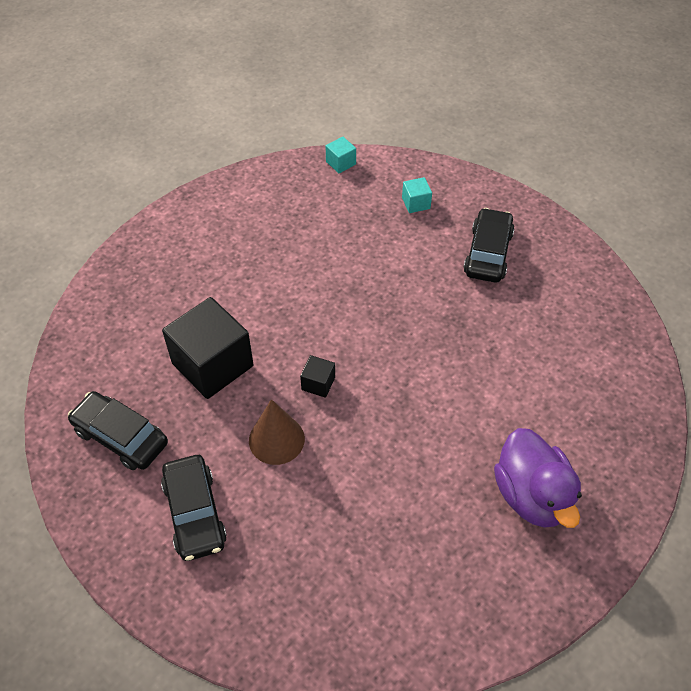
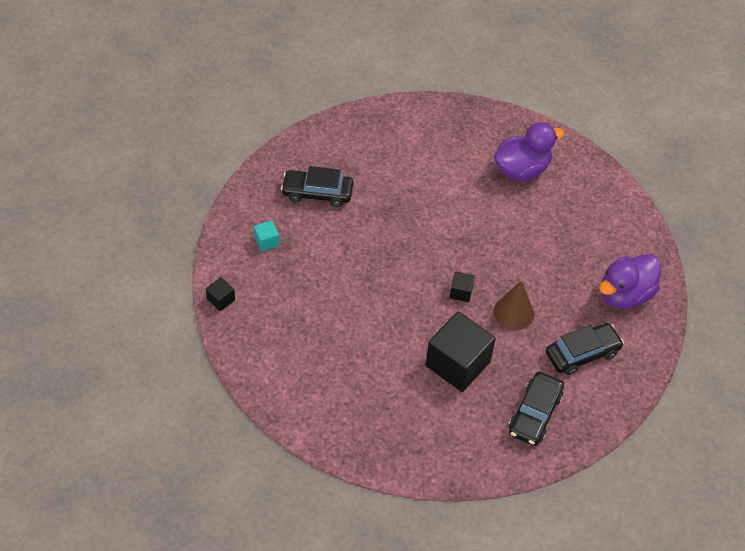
camera: 100 degrees left, 0 degrees up
(283, 596) = (624, 294): none -> purple duck
(341, 163) = (221, 299): turquoise cube -> black cube

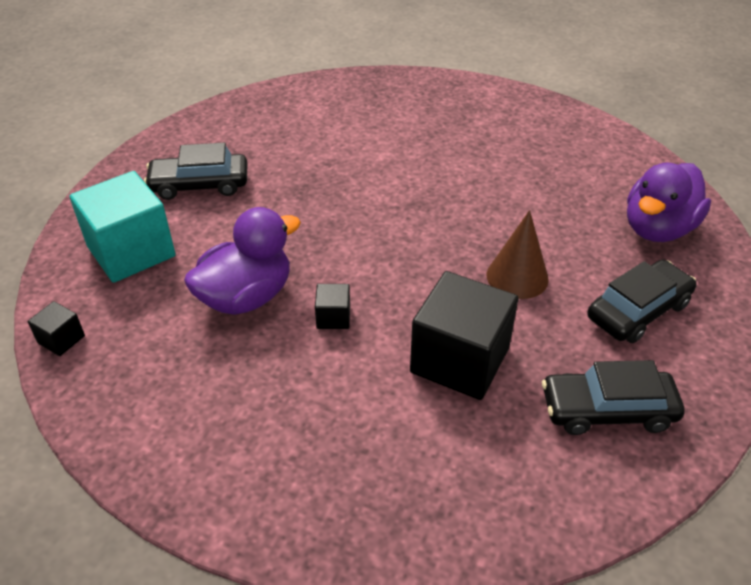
camera: 10 degrees left, 10 degrees down
(267, 241) = (131, 251): turquoise cube -> turquoise cube, size x2.26
(461, 292) = (432, 265): black cube -> black cube (333, 317)
(521, 169) = (464, 122): purple duck -> purple duck (246, 297)
(534, 413) = (607, 410): black car -> black car turned 75 degrees clockwise

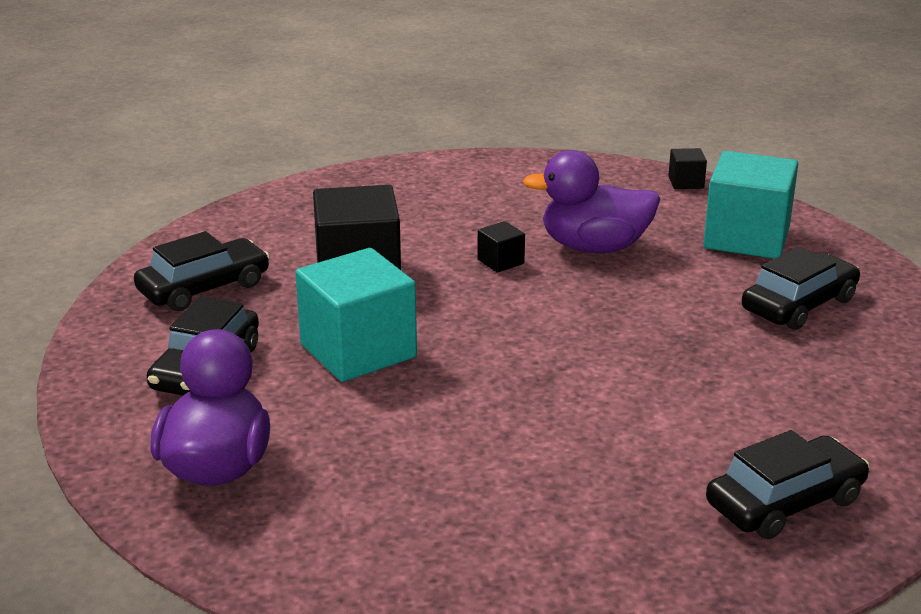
camera: 145 degrees right, 15 degrees down
(246, 297) = (594, 247): purple duck -> purple duck turned 75 degrees clockwise
(380, 101) = (785, 502): none -> black car
(517, 277) = (358, 351): brown cone -> turquoise cube

